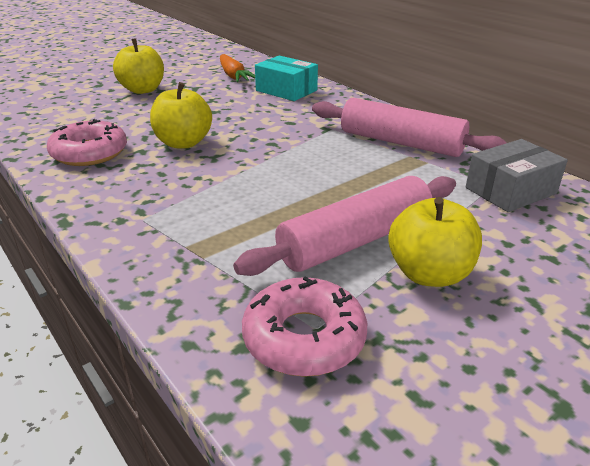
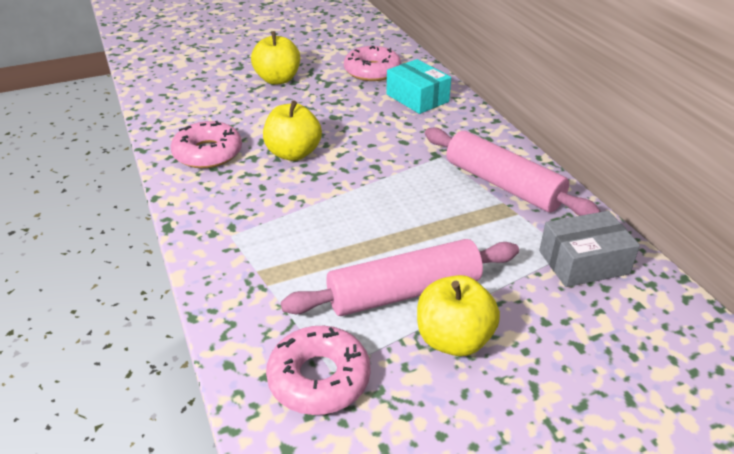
camera: 15 degrees right, 5 degrees up
(234, 76) = (372, 71): orange carrot -> pink donut

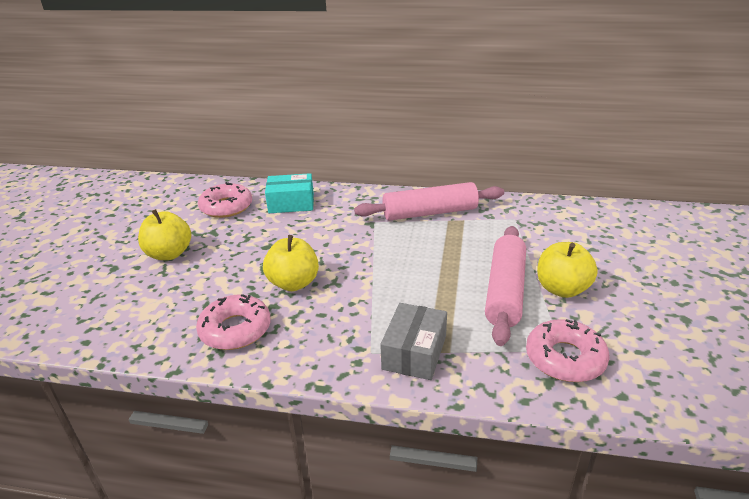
camera: 55 degrees left, 5 degrees down
(583, 262) = (526, 218): grey box -> grey box (414, 352)

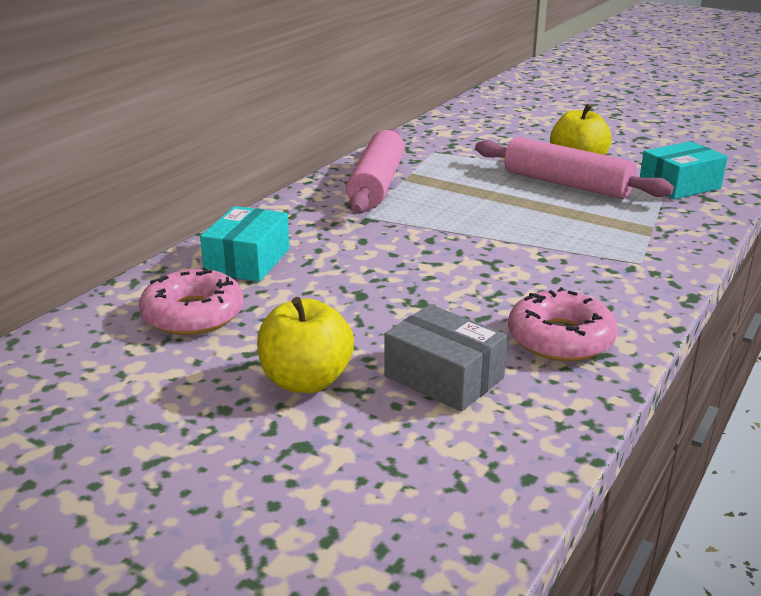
camera: 70 degrees left, 5 degrees down
(293, 283) = (475, 287): yellow apple -> none
(414, 352) = (649, 242): grey box -> grey box (444, 377)
(565, 358) = (679, 185): pink donut -> turquoise box

